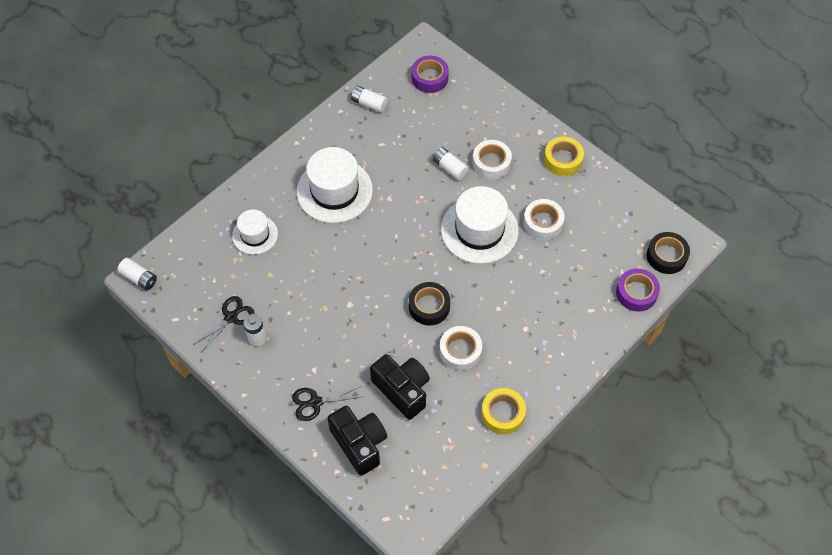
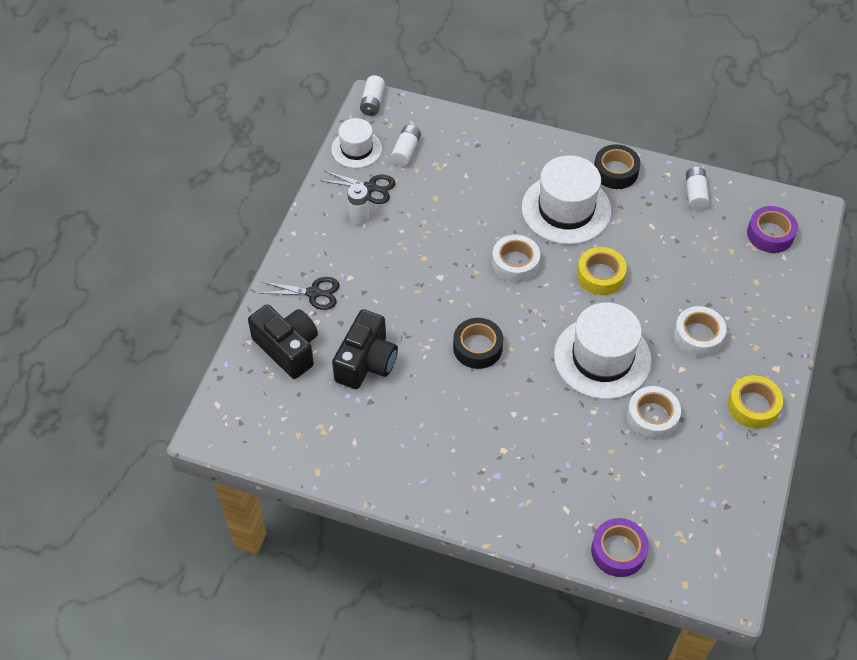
camera: 65 degrees right, 5 degrees down
(255, 235) = (472, 167): white hat -> white hat (356, 149)
(315, 402) = (314, 293): black scissors -> black scissors turned 135 degrees clockwise
(359, 443) = (288, 348): black camera -> black camera turned 75 degrees counterclockwise
(449, 168) = (664, 299): white battery -> white battery (406, 151)
(460, 351) = (440, 397): white tape -> white tape (515, 263)
(503, 414) = (386, 466): yellow tape -> yellow tape (600, 275)
(666, 256) = (691, 568): black tape -> black tape (615, 171)

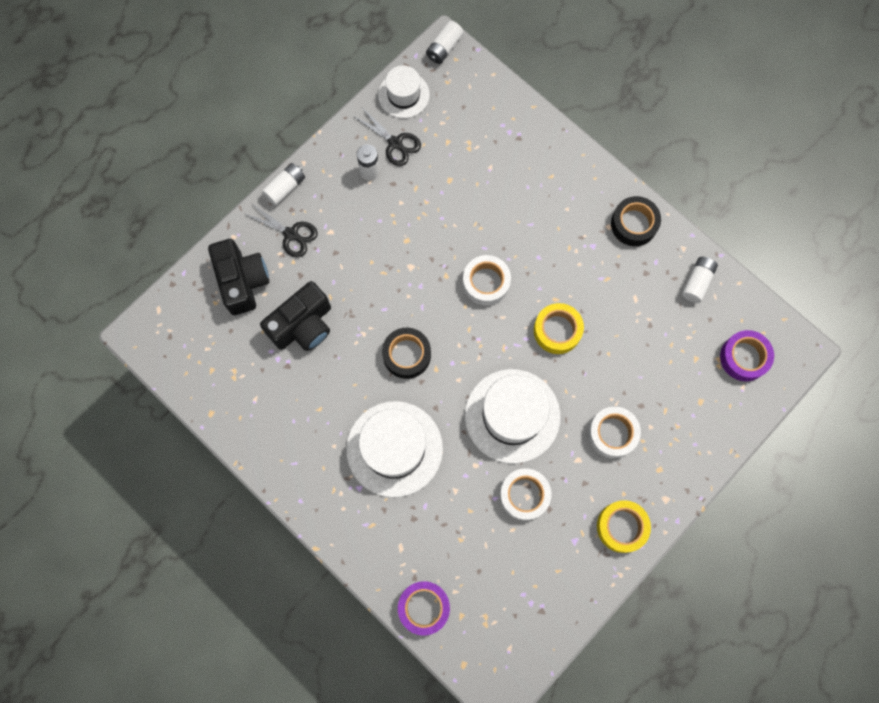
camera: 25 degrees right, 20 degrees up
(406, 151) = (448, 117): white battery -> white battery (285, 187)
(566, 209) = (564, 245): white hat -> white hat (394, 449)

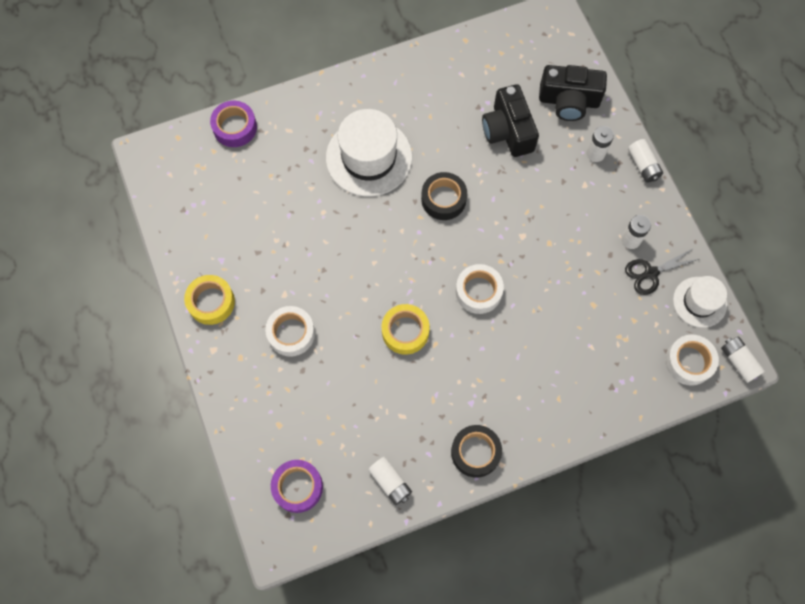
camera: 115 degrees right, 5 degrees down
(291, 234) = (595, 153): black scissors -> white battery
(512, 416) = (349, 259): white hat -> none
(524, 495) = (279, 238): white tape -> white tape (689, 362)

